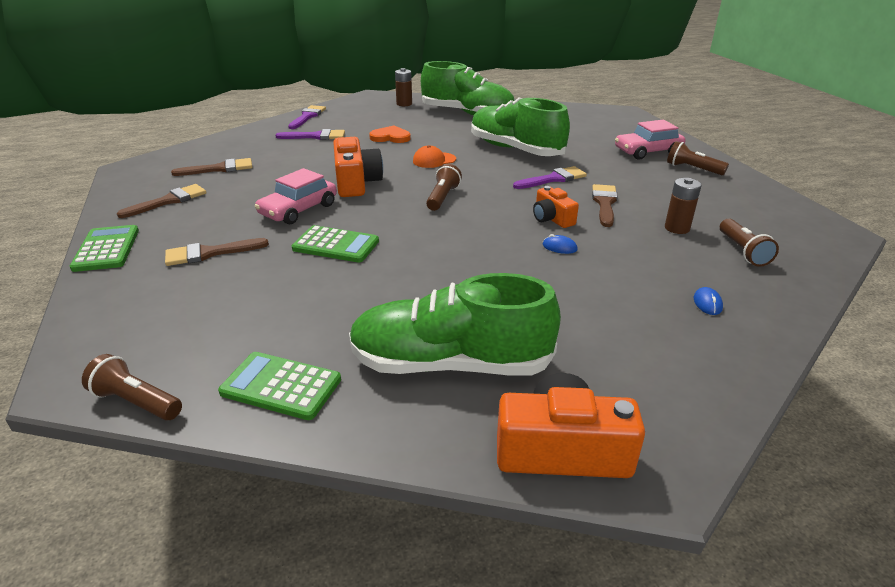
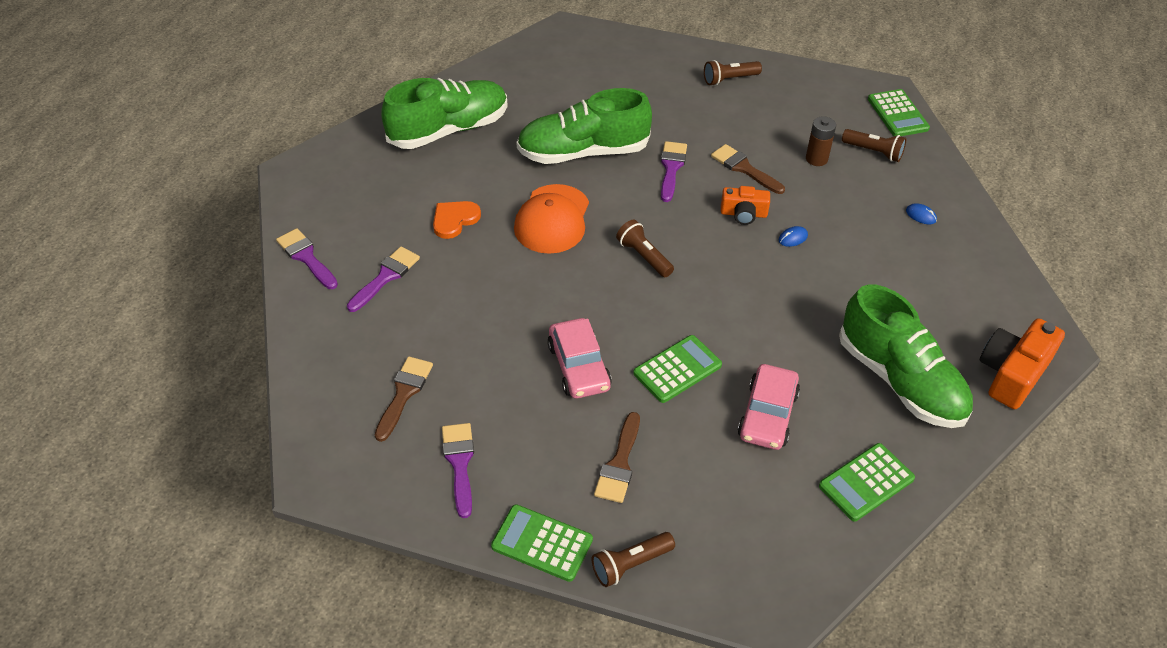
camera: 55 degrees left, 15 degrees up
(136, 402) = (831, 573): brown flashlight -> brown flashlight (630, 564)
(169, 201) = (459, 463): brown brush -> purple brush
(356, 182) = (552, 299): orange camera -> none
(404, 104) = (357, 159): brown battery -> none
(434, 160) = (552, 219): orange cap -> orange cap, size x1.82
(450, 364) = (900, 380): green shoe -> green shoe turned 75 degrees counterclockwise
(647, 151) = (671, 78): pink car -> pink car (767, 415)
(820, 247) = (897, 114): none -> green calculator

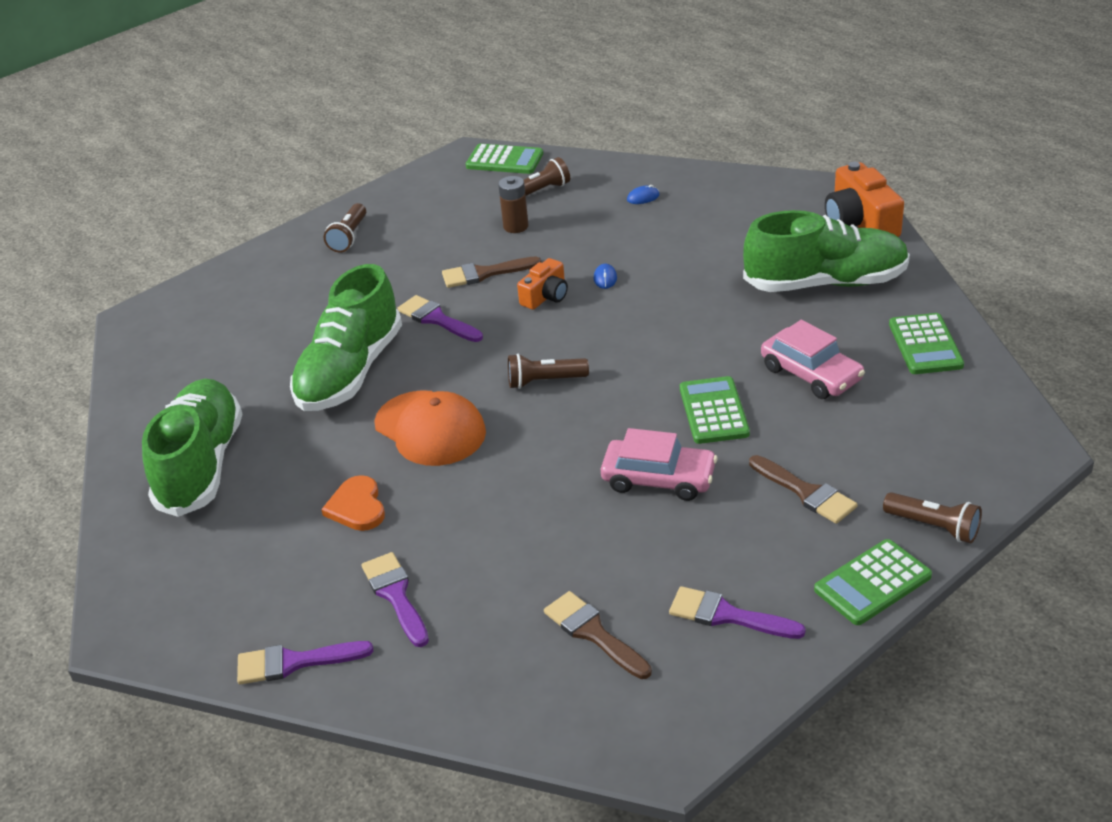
camera: 55 degrees left, 10 degrees down
(630, 564) = (934, 527): brown flashlight -> brown flashlight turned 60 degrees counterclockwise

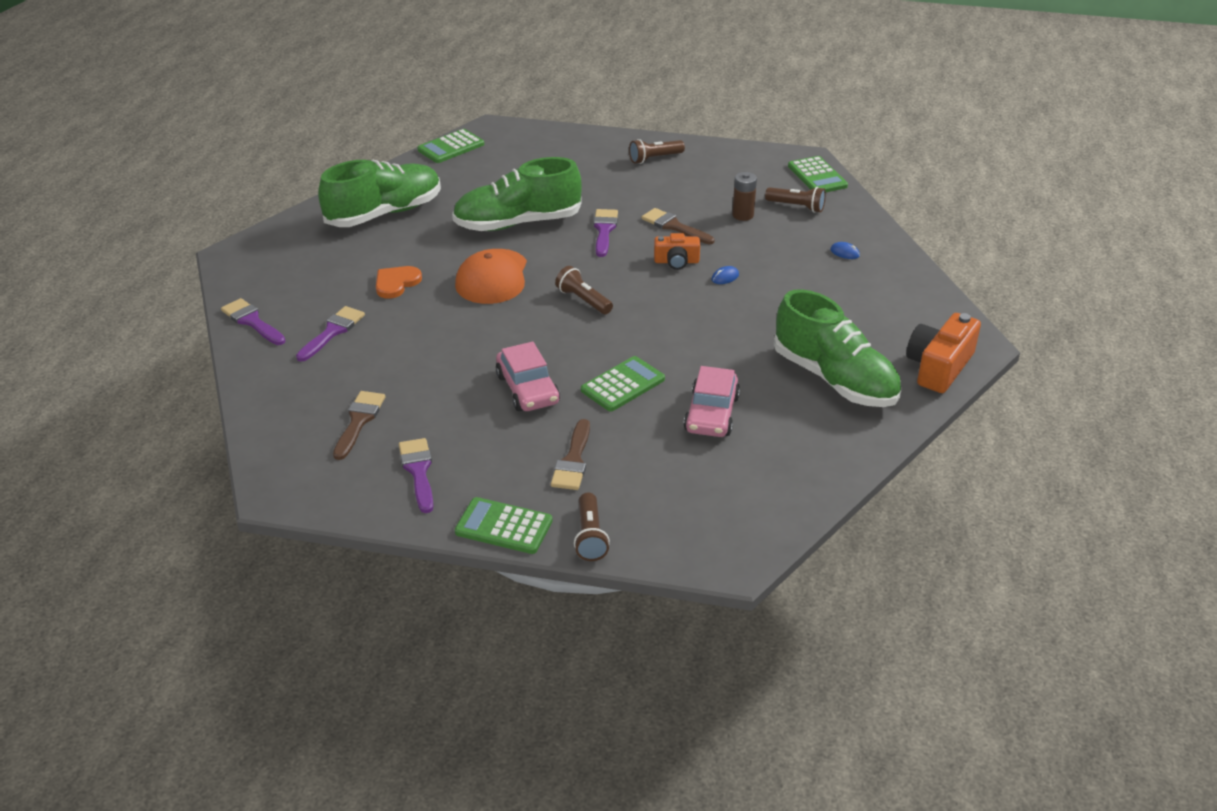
camera: 50 degrees right, 0 degrees up
(925, 345) = (808, 458): green calculator -> green calculator (451, 147)

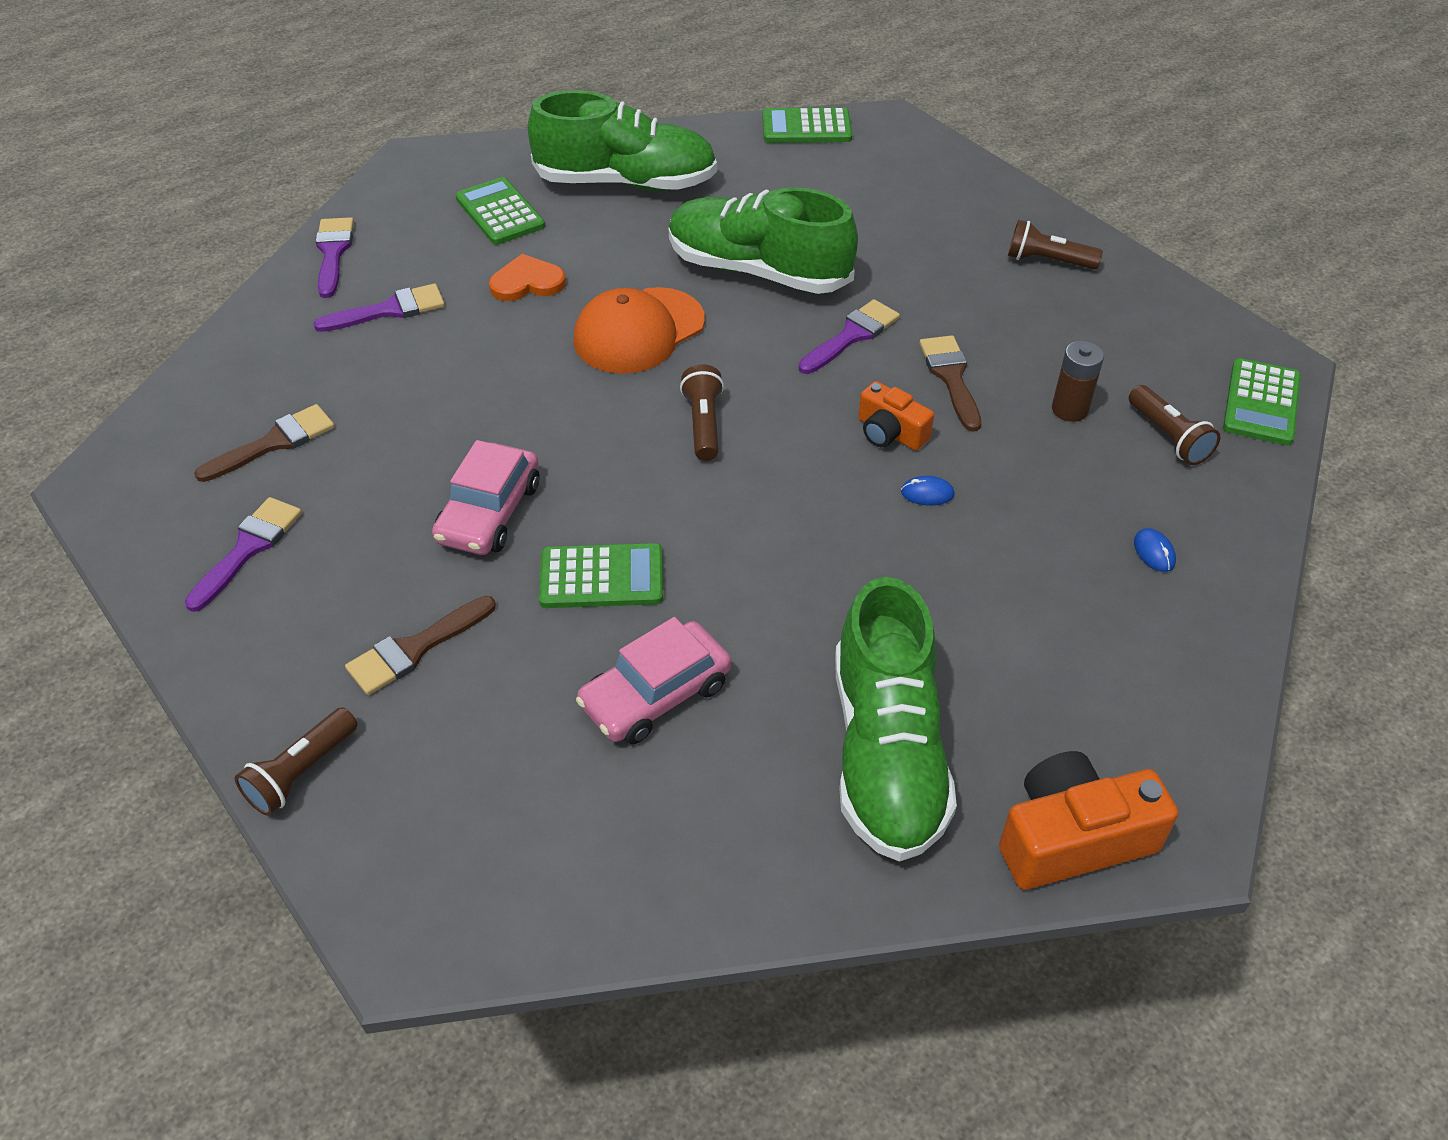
camera: 40 degrees right, 10 degrees up
(504, 526) = (236, 687): green calculator -> green calculator (500, 212)

